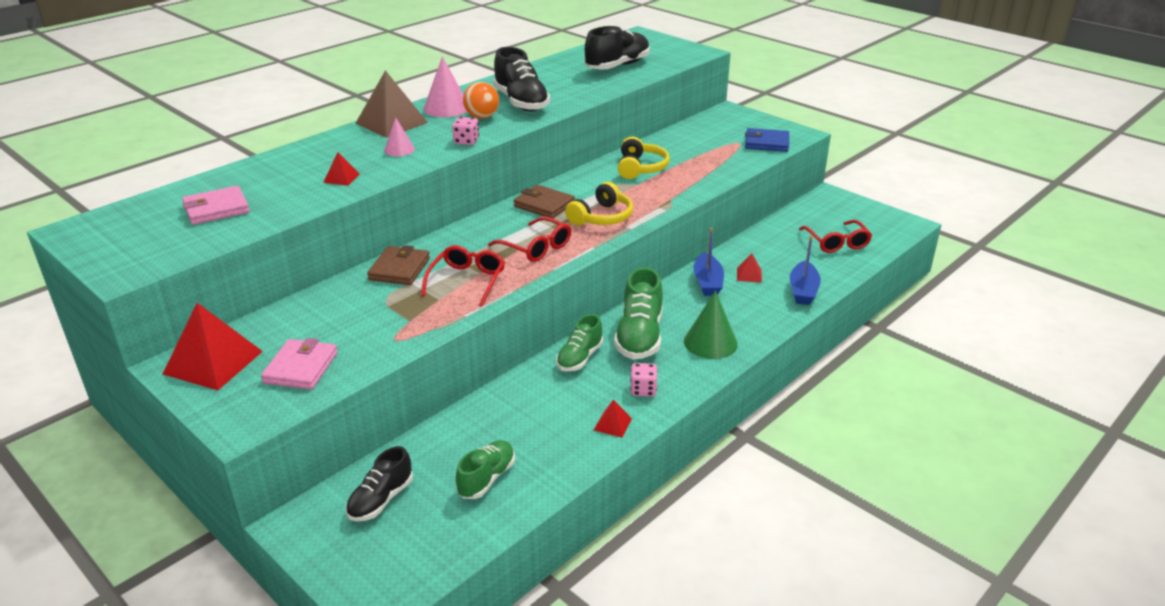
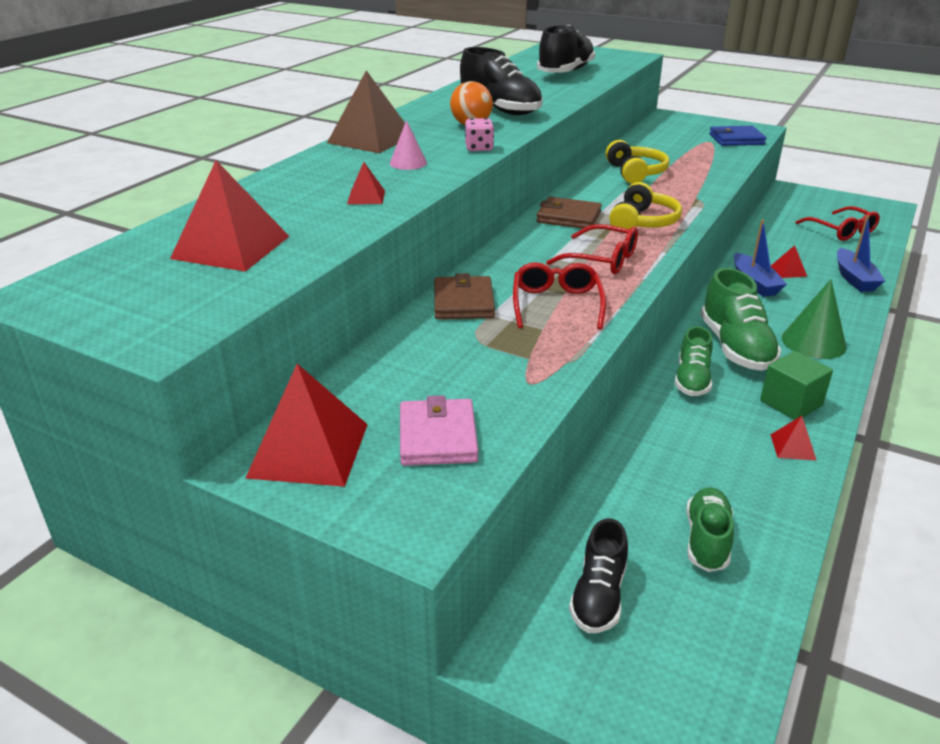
camera: 15 degrees left, 0 degrees up
(216, 209) = (231, 247): pink wallet -> red pyramid
(446, 108) = (421, 120): pink cone -> none
(643, 390) = (791, 403): pink dice -> green cube

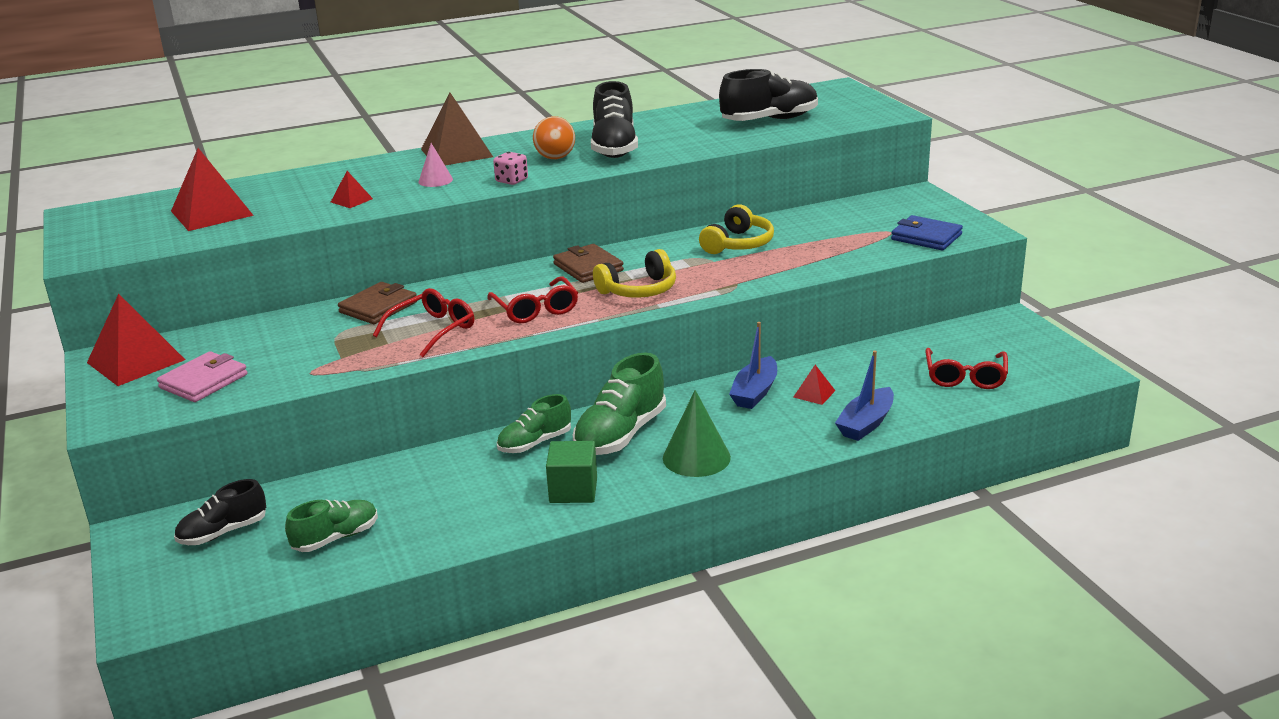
camera: 40 degrees right, 5 degrees down
(792, 447) = (508, 517): red pyramid -> none

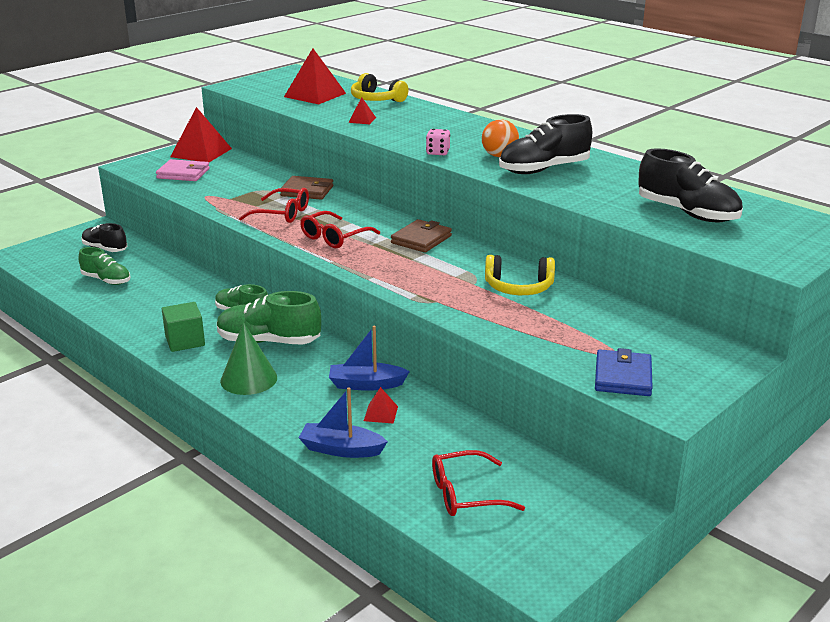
camera: 65 degrees right, 0 degrees up
(435, 180) = (418, 132): pink cone -> none
(456, 153) = (479, 127): brown pyramid -> none
(639, 290) = (393, 265): yellow headphones -> yellow headphones (376, 99)

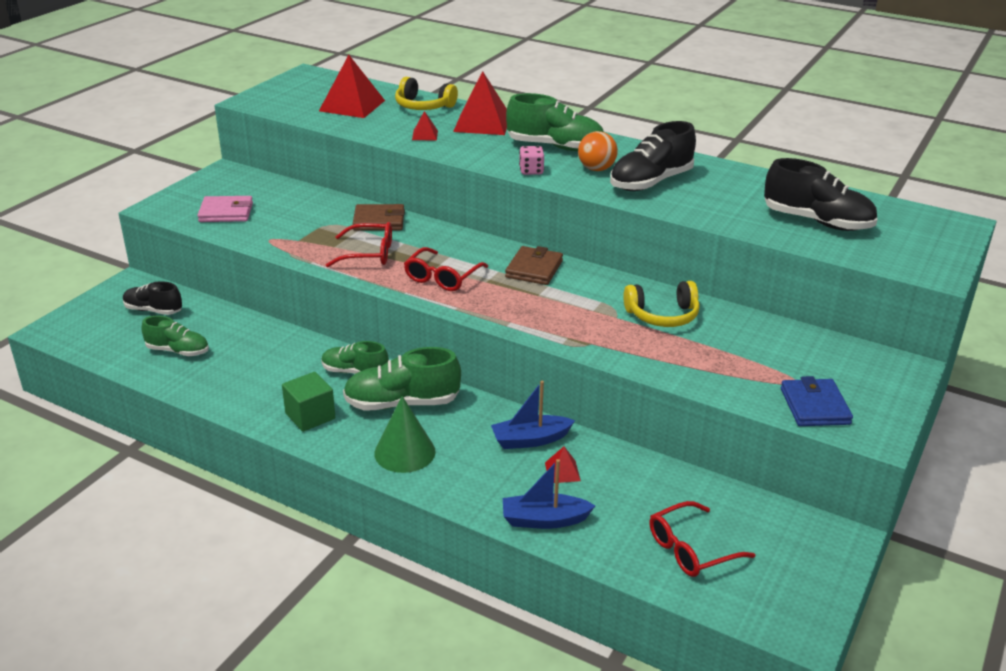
camera: 15 degrees left, 5 degrees up
(201, 152) = (230, 182): red pyramid -> red pyramid (482, 123)
(473, 137) = (555, 147): none -> green shoe

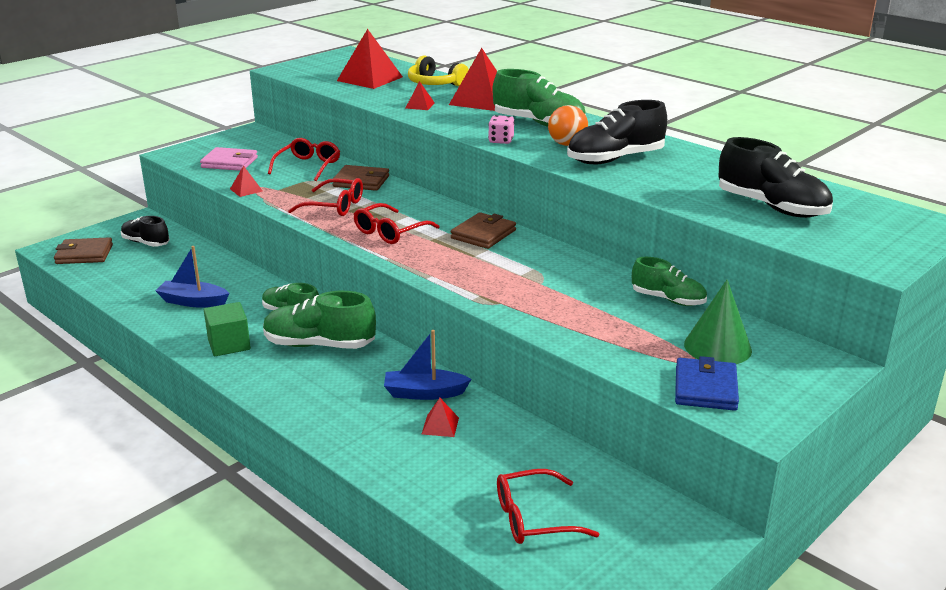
camera: 15 degrees right, 5 degrees down
(92, 332) = (84, 254): none -> brown wallet
(178, 351) = (146, 277): green shoe -> green shoe (668, 299)
(264, 244) = (246, 190): none -> red pyramid
(313, 209) = (308, 166): none -> red glasses
(405, 452) = (297, 387): green cone -> green cone (717, 347)
(544, 520) = (397, 466): blue boat -> blue boat (193, 302)
(662, 315) = (589, 287): yellow headphones -> none

